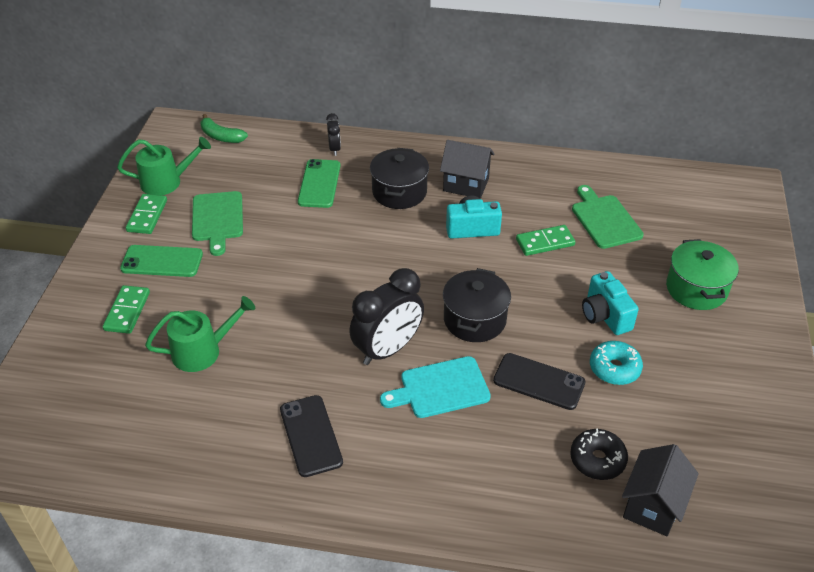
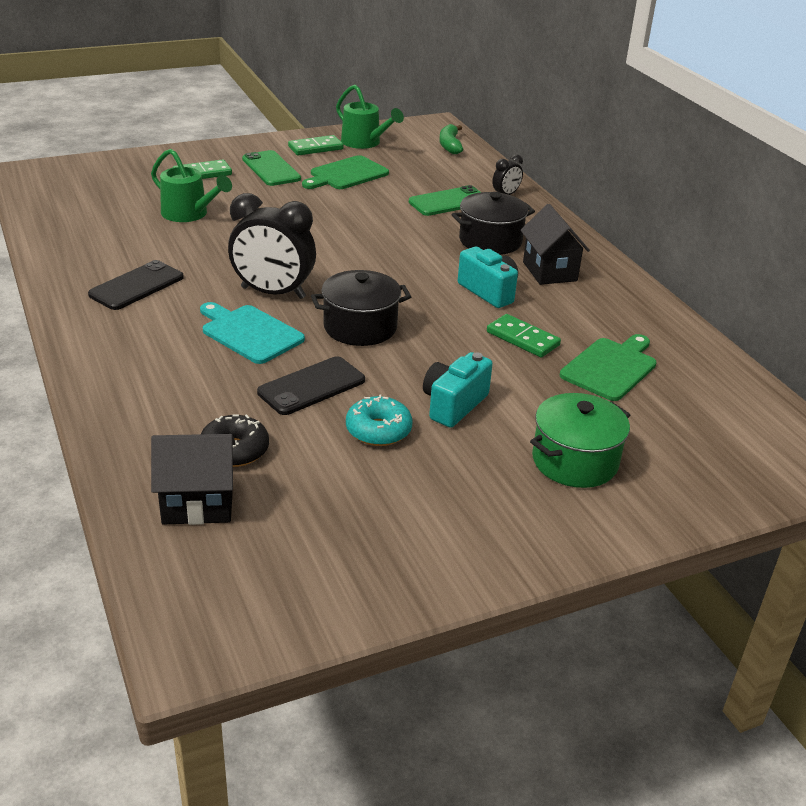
camera: 55 degrees right, 10 degrees down
(539, 382) = (311, 386): black phone -> black phone turned 60 degrees clockwise

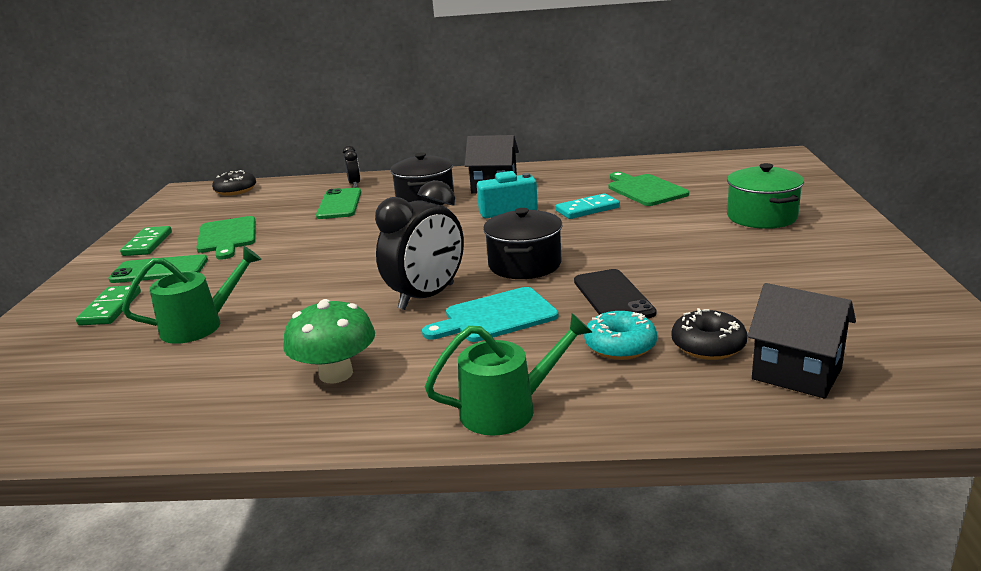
camera: 60 degrees left, 10 degrees down
(136, 286) = (336, 374): black phone -> green mushroom
(198, 504) = (796, 374): black house -> black house turned 75 degrees counterclockwise
(364, 142) = (173, 221): green watering can -> green watering can (507, 409)
(378, 430) = (697, 277): turquoise donut -> turquoise donut (620, 346)
(450, 145) = (236, 190): green banana -> black donut
(453, 405) = (671, 244): turquoise camera -> none
(523, 338) = (587, 209): green domino -> turquoise domino

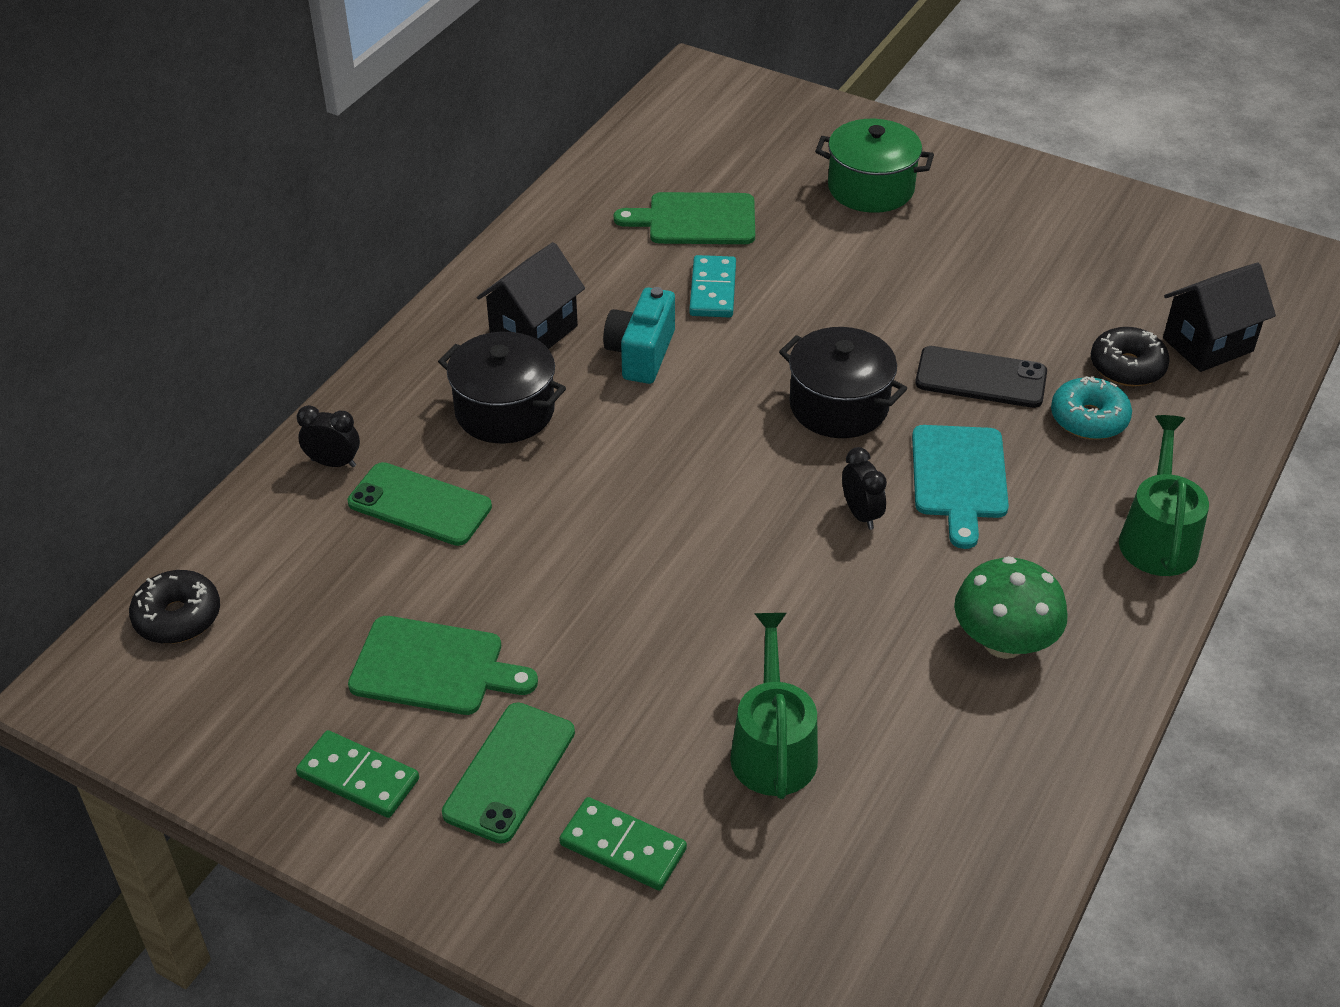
camera: 65 degrees left, 20 degrees up
(427, 297) = (861, 514): black clock -> black clock, size x0.48

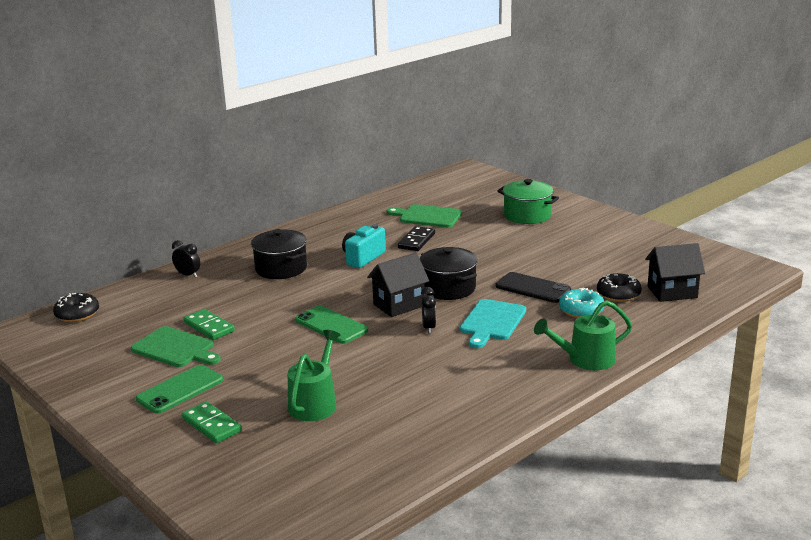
camera: 20 degrees right, 20 degrees down
(358, 777) = (110, 379): green domino -> green domino (209, 327)
(420, 505) = (215, 294): green phone -> green phone (331, 325)
(534, 332) = (317, 244): black house -> black house (399, 305)
(712, 290) = (416, 241): turquoise domino -> black domino
(1003, 642) = (468, 385): green mushroom -> none
(1157, 537) = (586, 359): green watering can -> green watering can turned 135 degrees counterclockwise

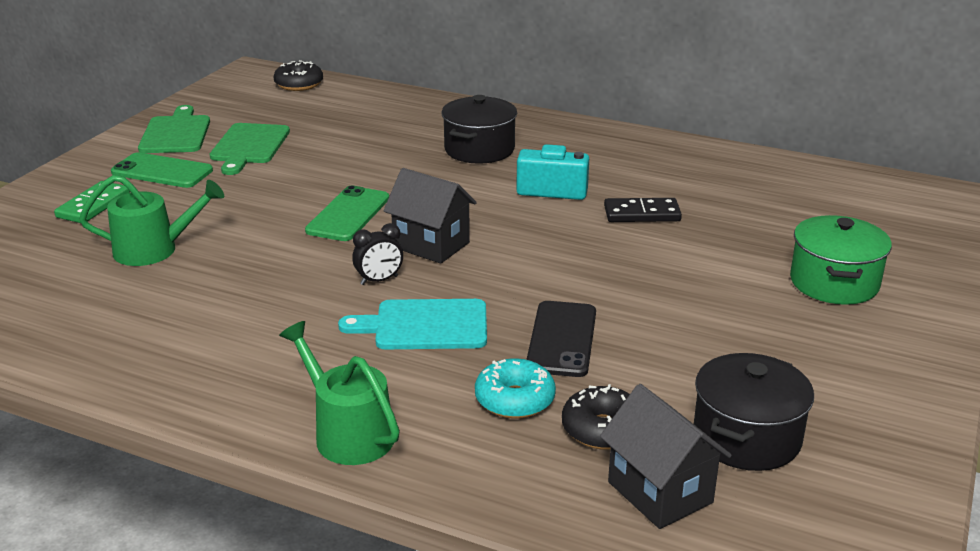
camera: 65 degrees right, 5 degrees up
(188, 275) = (423, 107): black clock -> none
(209, 327) = (306, 149): green domino -> none
(427, 216) = (734, 204): green cutting board -> green cutting board (176, 133)
(448, 288) = (508, 270): black pot -> black pot (746, 437)

